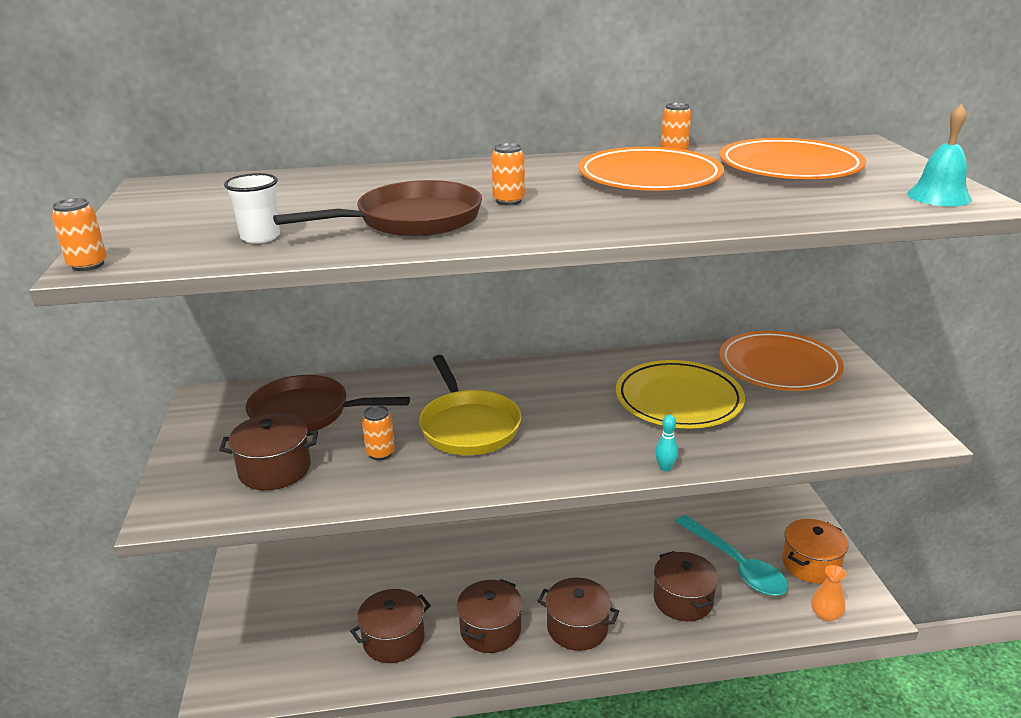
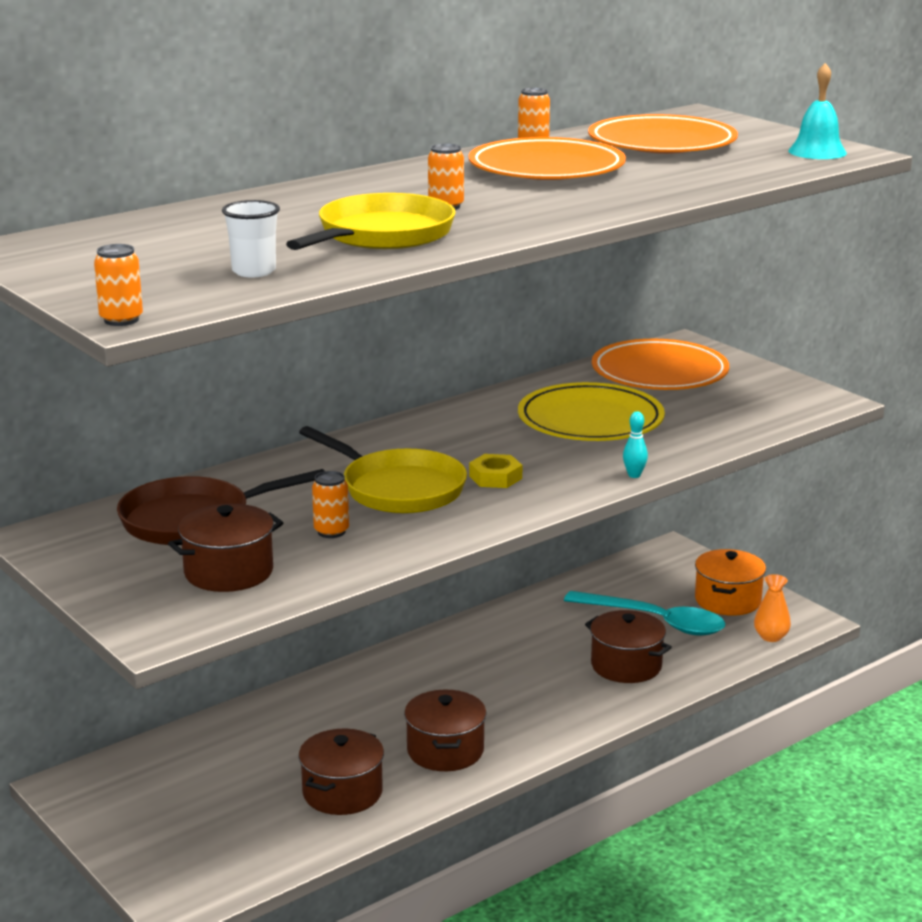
camera: 30 degrees left, 5 degrees down
(411, 220) = (381, 236): brown pan -> yellow pan
(550, 436) = (495, 477): none -> yellow nut
(577, 627) = (537, 720): brown pot -> none

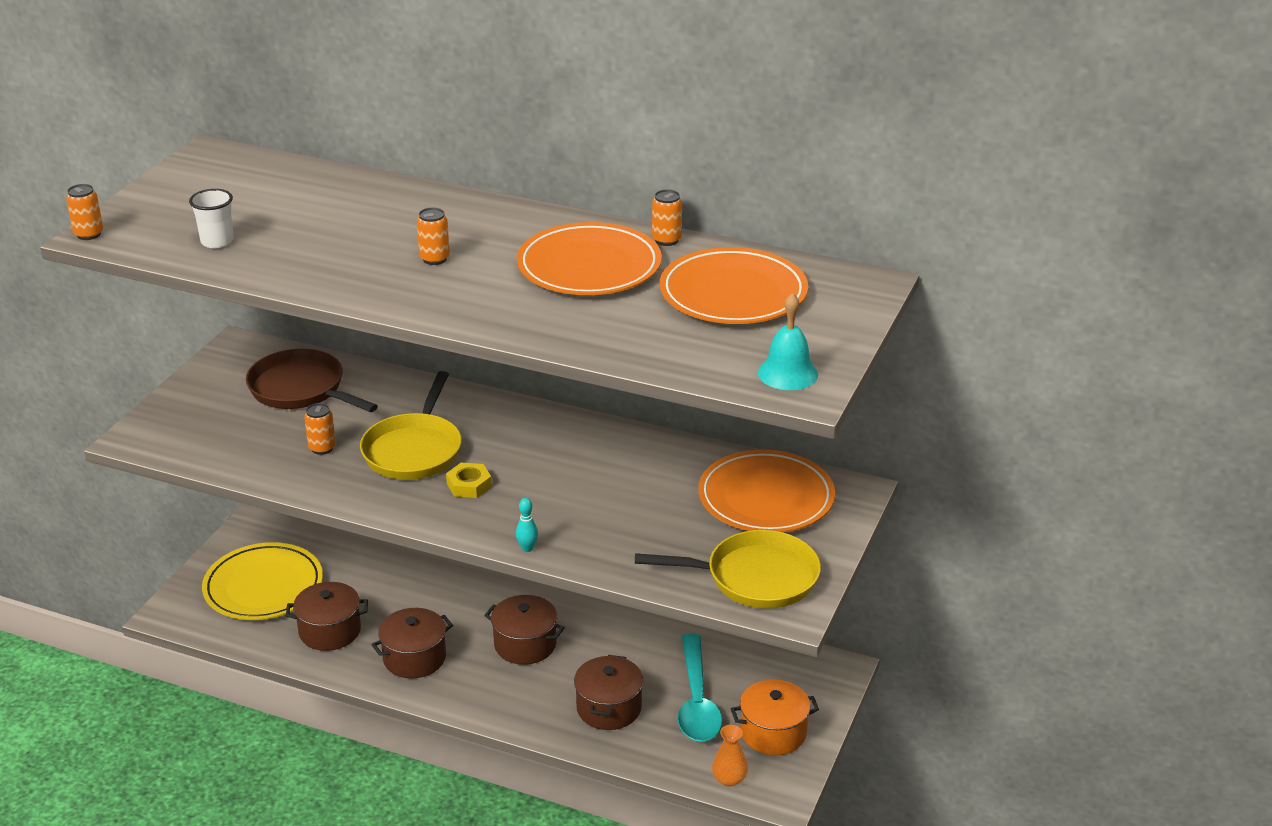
camera: 60 degrees right, 10 degrees up
(229, 572) = (234, 431): brown pot -> brown pot (525, 644)
(381, 236) = (336, 258): yellow pan -> yellow pan (754, 578)
(590, 420) = (622, 494): yellow plate -> yellow plate (263, 587)

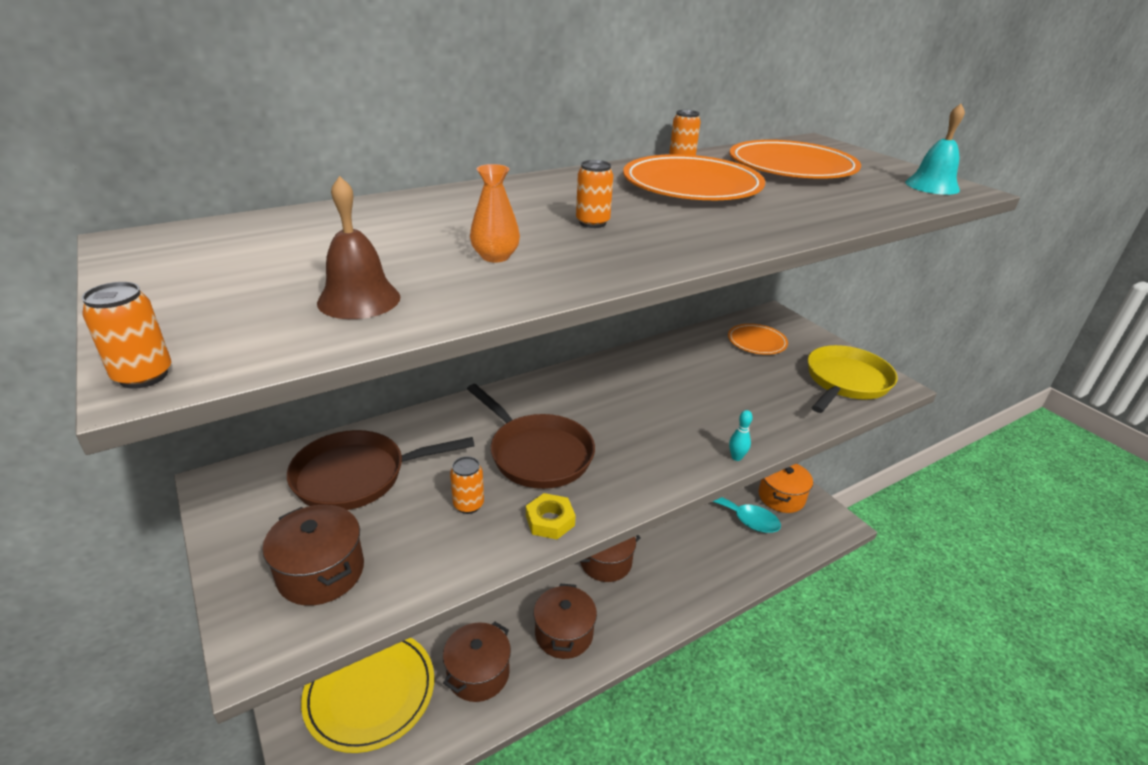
camera: 55 degrees left, 0 degrees up
(217, 241) = (359, 299): white cup -> brown bell
(414, 450) = (537, 453): yellow pan -> brown pan
(469, 485) = (620, 448): yellow nut -> yellow nut (550, 520)
(609, 708) = (706, 555): brown pot -> brown pot (321, 572)
(729, 779) = (812, 537): orange vase -> orange vase (495, 256)
(766, 498) = (756, 342): orange plate -> orange plate, size x0.57

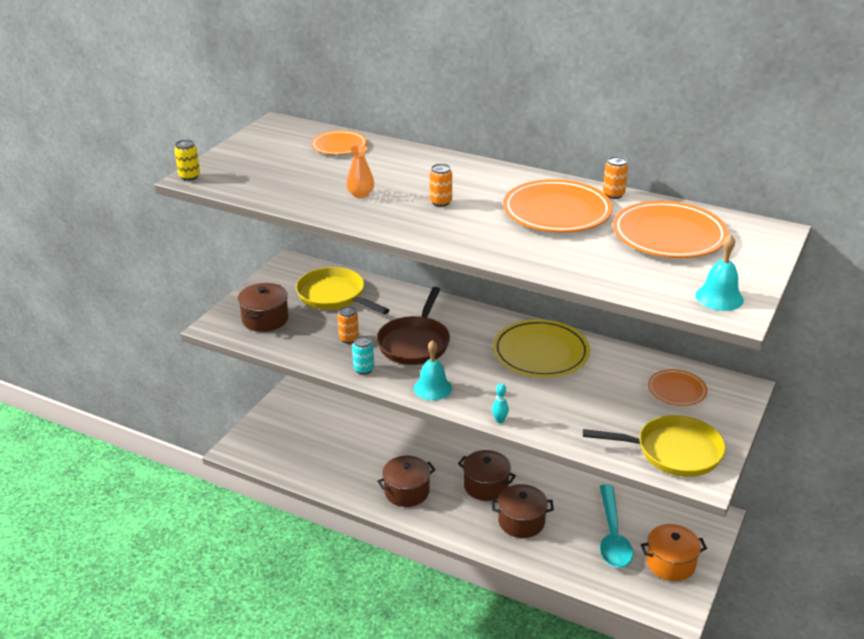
camera: 60 degrees right, 0 degrees up
(143, 376) = (189, 177): orange can -> yellow can
(316, 227) = (339, 146): none -> orange plate
(357, 476) = (334, 296): brown pan -> yellow pan
(359, 299) = (281, 185): brown bell -> none
(370, 692) = (301, 434): yellow plate -> yellow plate (540, 353)
(478, 673) = (347, 468): brown pot -> brown pot (521, 522)
(550, 520) = (364, 369): yellow nut -> turquoise can
(639, 479) = (432, 388): none -> turquoise bell

